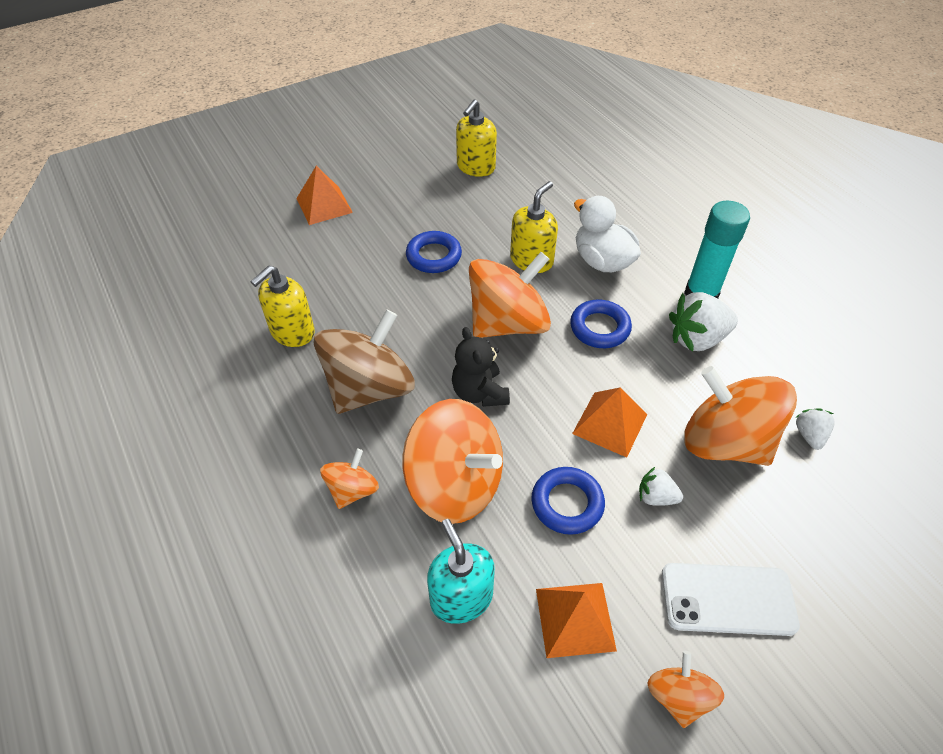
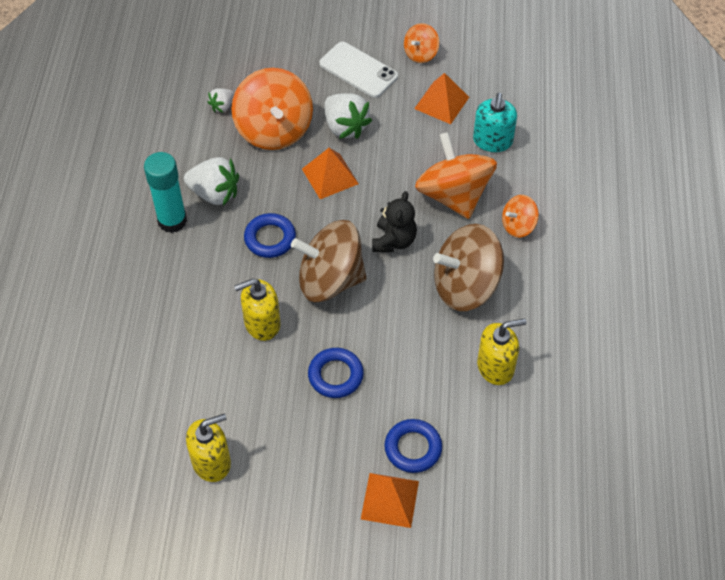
camera: 145 degrees left, 5 degrees up
(508, 323) = (330, 280): orange spinning top -> brown spinning top
(567, 503) = (397, 151): blue ring -> blue ring (413, 448)
(602, 261) = (209, 290): white duck -> none
(656, 497) = (345, 127): white strawberry -> white strawberry, size x1.84

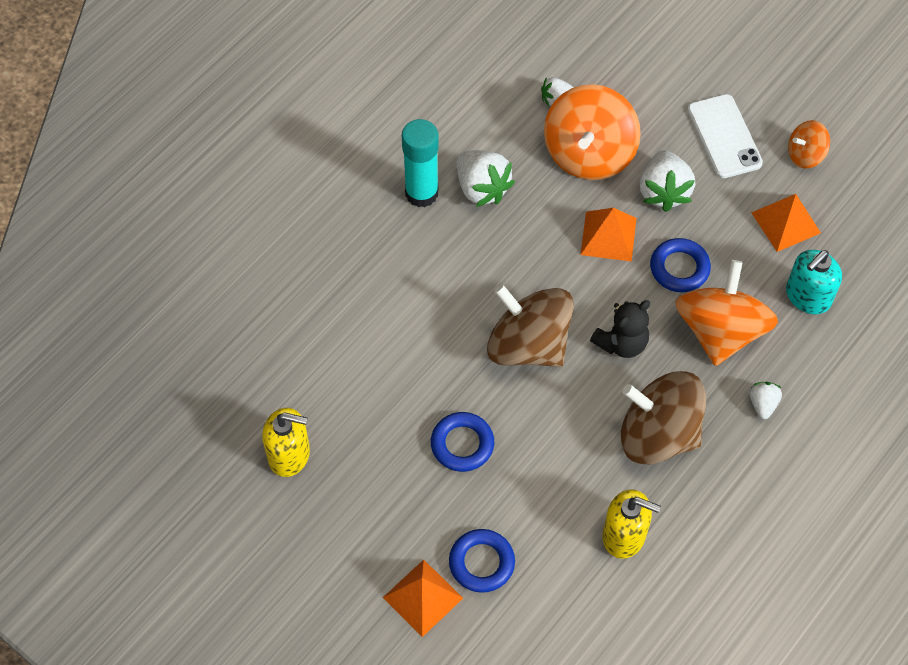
camera: 35 degrees right, 5 degrees up
(262, 323) = (431, 349): yellow soap dispenser -> none
(270, 238) = (501, 267): blue ring -> blue ring (679, 268)
(518, 226) = (762, 404): orange spinning top -> white strawberry

